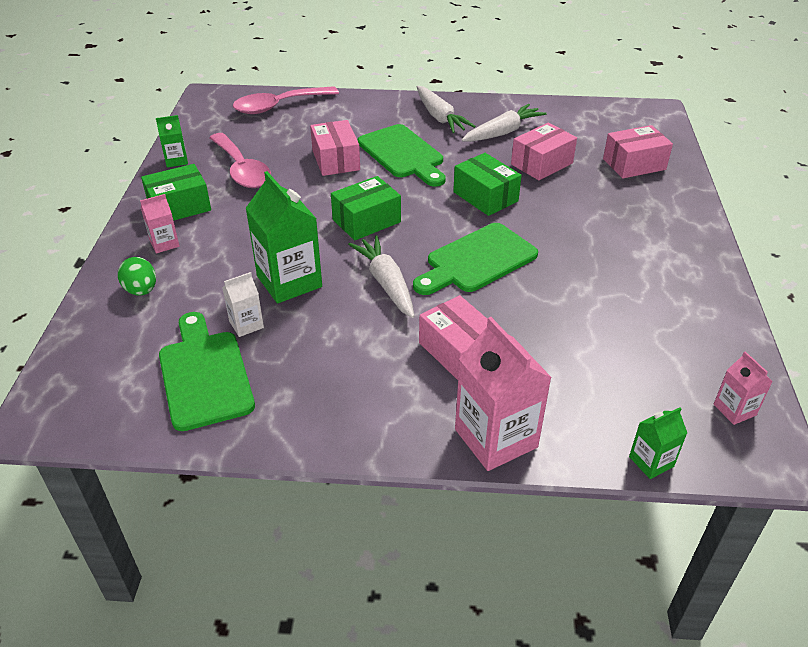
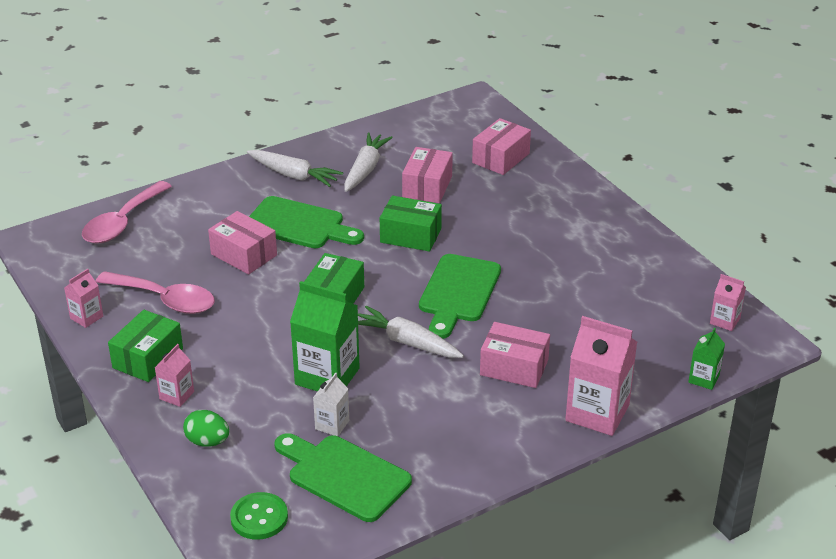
camera: 35 degrees left, 5 degrees down
(100, 374) = (259, 518): none -> green button
(176, 160) = (86, 317): green carton -> pink carton

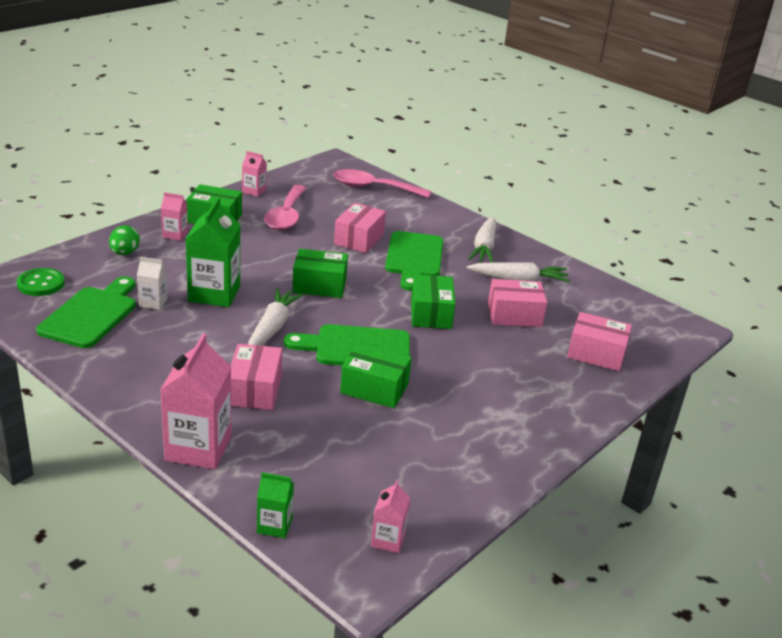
camera: 70 degrees right, 5 degrees down
(526, 293) = (374, 388): none -> green box

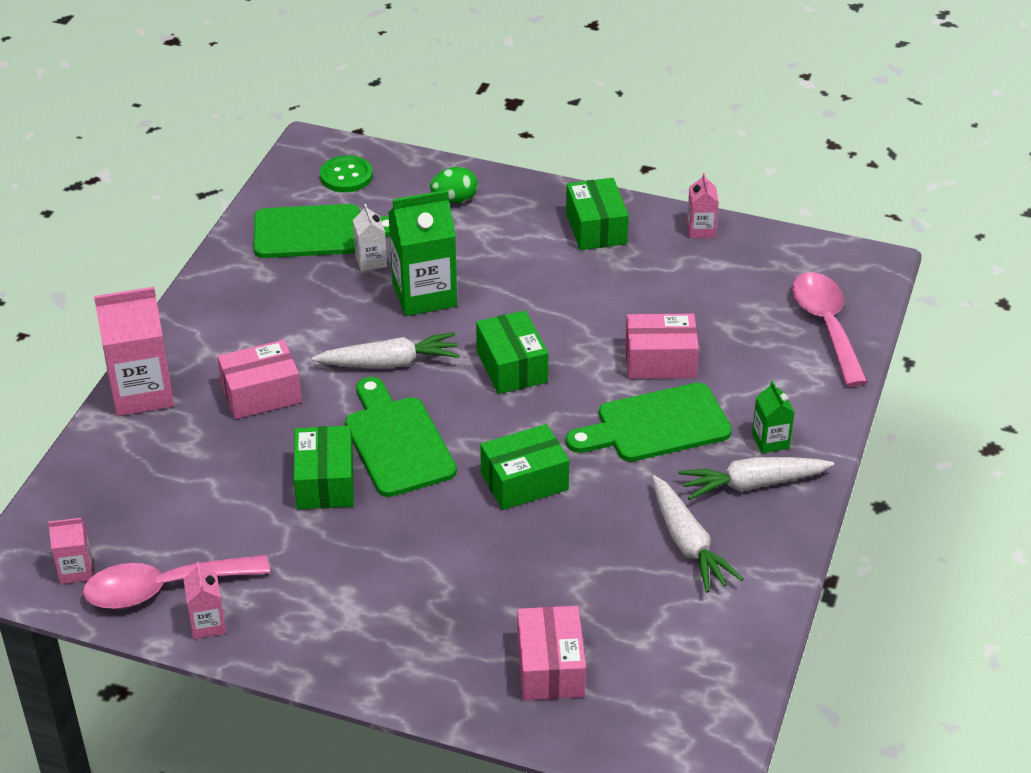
camera: 70 degrees right, 10 degrees up
(175, 235) = (528, 216): pink carton -> pink carton (208, 624)
(274, 525) = (58, 485): green carton -> green carton (770, 441)
(286, 216) = (661, 279): pink spoon -> pink spoon (163, 589)
(514, 315) = (586, 561): pink box -> none

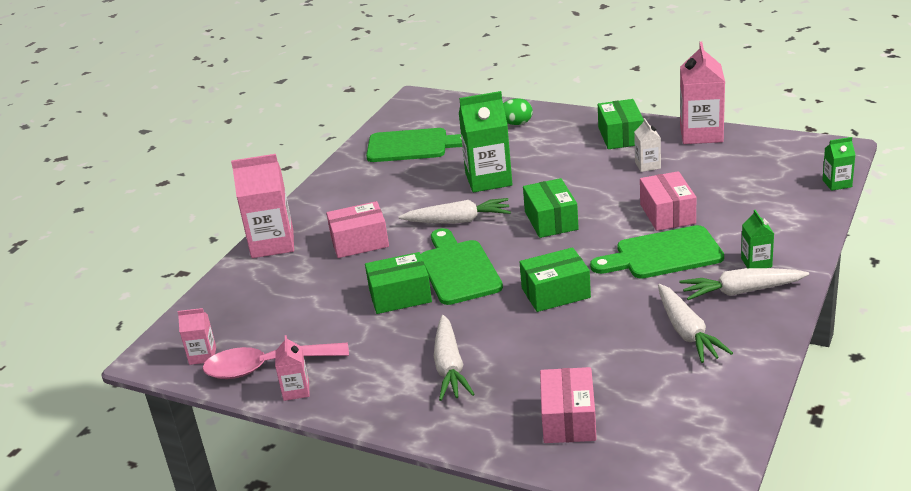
camera: 10 degrees right, 10 degrees down
(325, 482) = (400, 296): green box -> green box turned 75 degrees clockwise
(346, 176) = (439, 114): green button -> none
(371, 261) = (451, 161): white carton -> white carton (647, 165)
(399, 591) = (450, 367): none -> white carrot
(660, 361) = (667, 214): pink box -> pink box turned 75 degrees clockwise
(701, 229) = (701, 134): pink carton -> pink carton, size x1.96
(826, 325) = (801, 188): pink spoon -> none
(870, 319) = (837, 183): none -> green carton

